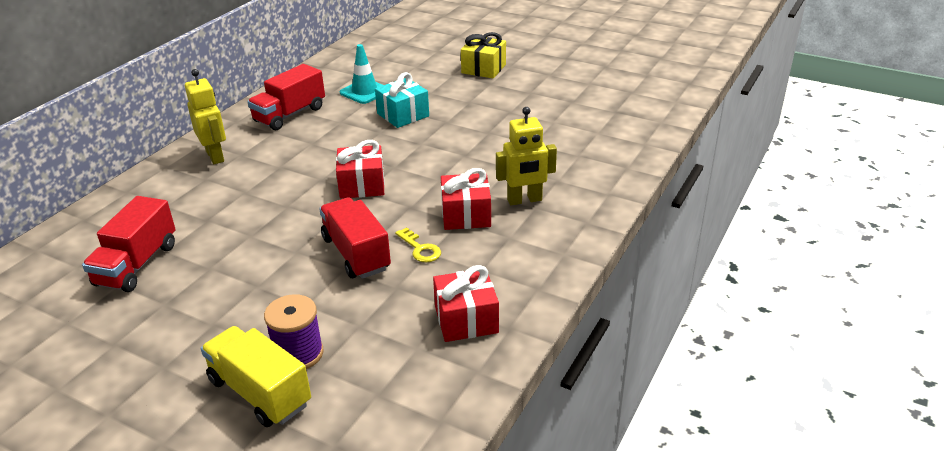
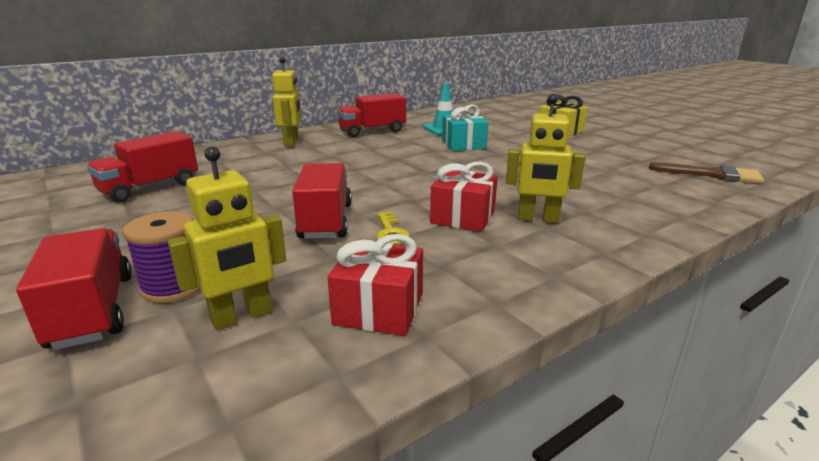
camera: 25 degrees right, 10 degrees down
(259, 392) = (92, 310): yellow truck -> red truck
(362, 185) = (384, 178): red gift -> none
(377, 358) = (242, 317): none -> yellow robot
(634, 106) = (712, 174): none -> brown brush

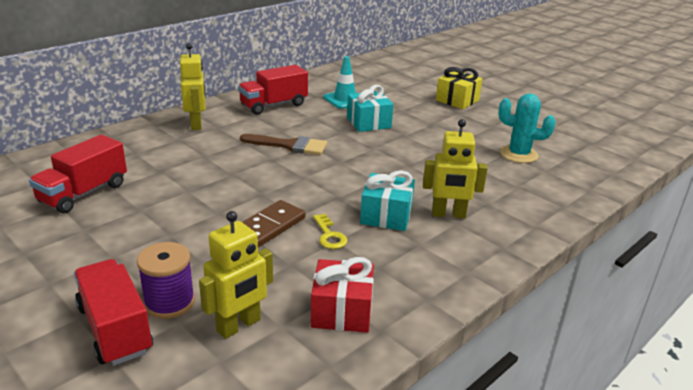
camera: 10 degrees left, 5 degrees up
(325, 221) = (269, 226): red truck -> brown domino
(463, 217) = (386, 215): red gift -> turquoise gift
(626, 171) = (518, 154): none -> turquoise cactus
(712, 174) = (590, 156): brown brush -> brown brush (289, 145)

